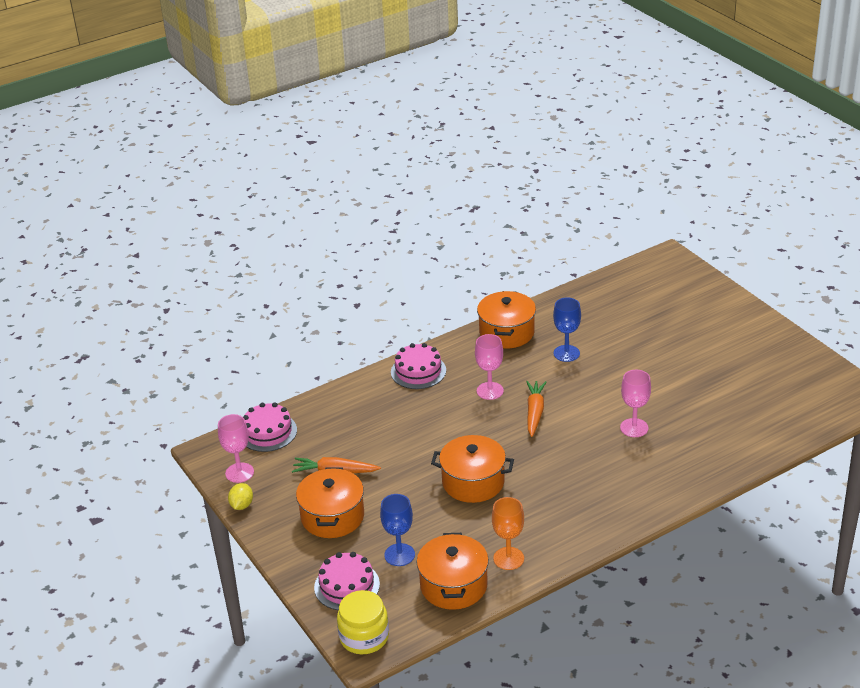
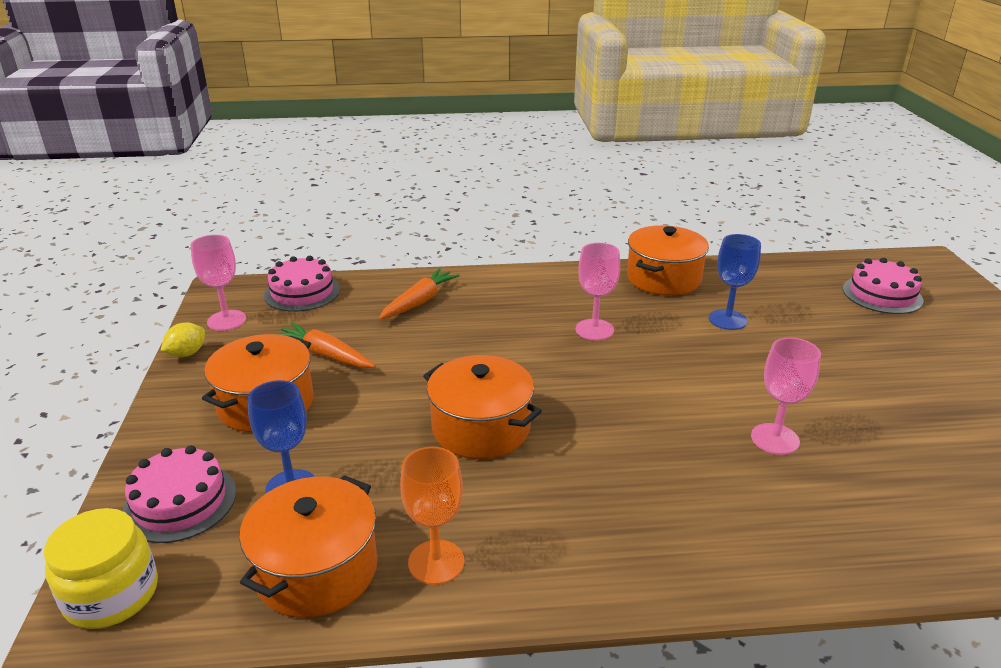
camera: 25 degrees right, 5 degrees down
(418, 371) = (524, 285): pink cake -> pink cake (882, 294)
(534, 412) = (636, 371): orange carrot -> orange carrot (419, 301)

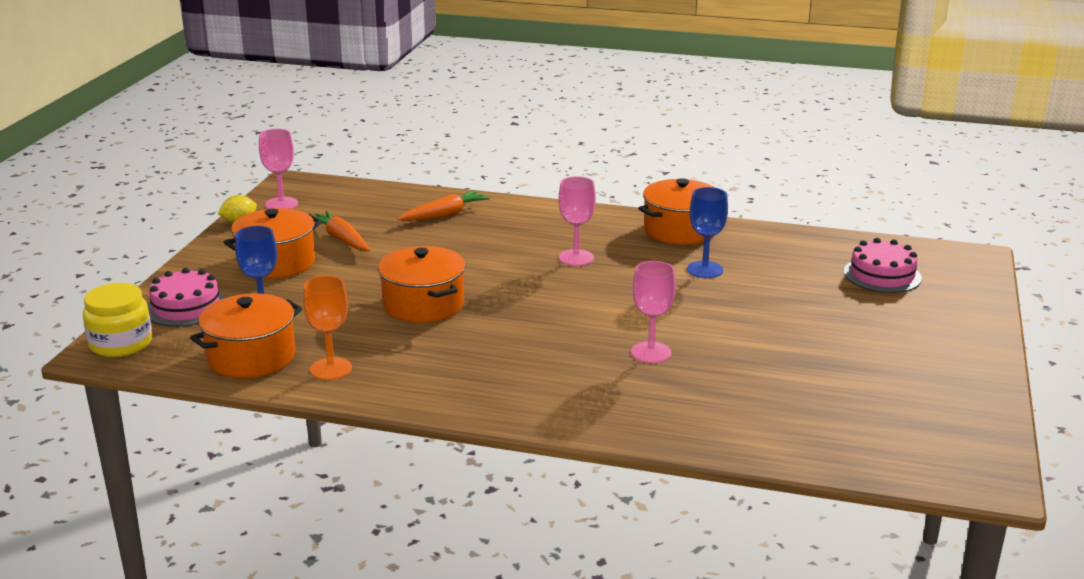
camera: 20 degrees right, 5 degrees down
(302, 292) = (353, 193): pink cake -> none

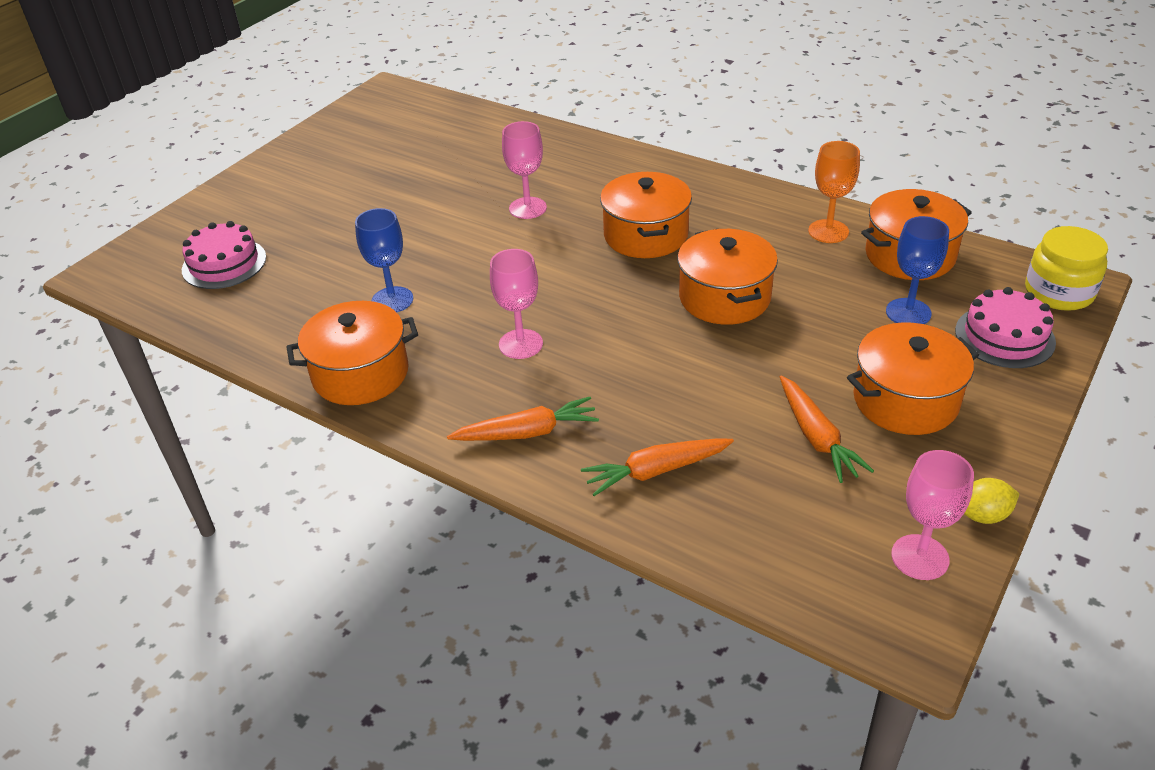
camera: 160 degrees left, 15 degrees up
(515, 343) = (645, 235): none -> orange pot
(537, 219) = (527, 432): none -> orange carrot

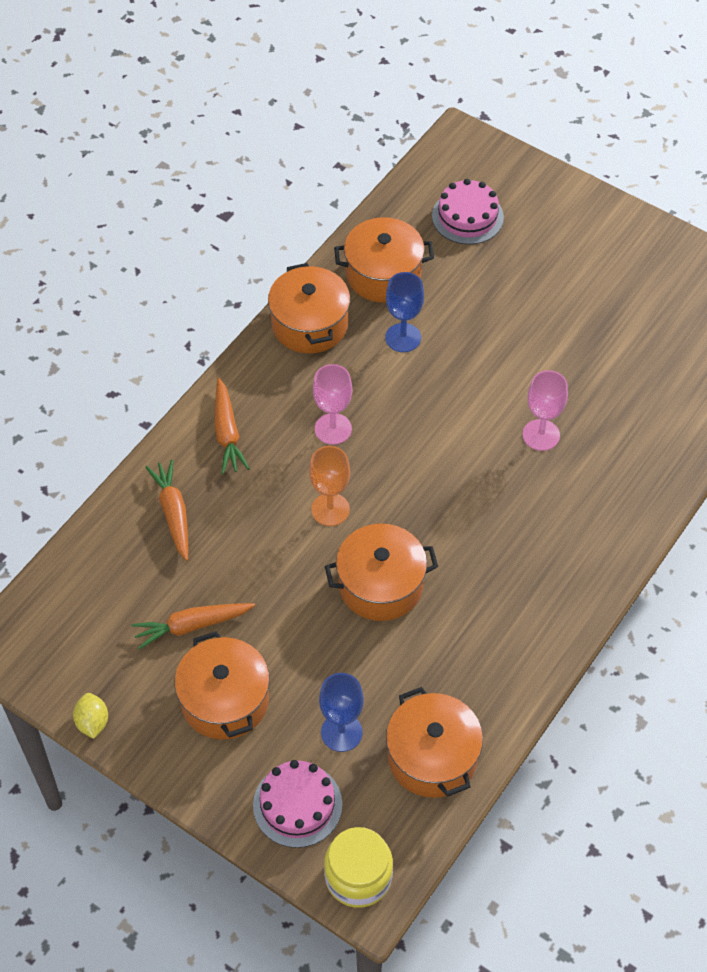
camera: 90 degrees right, 15 degrees up
(645, 235) = (486, 531): orange pot -> orange pot (383, 274)
(828, 231) = (480, 691): orange goblet -> orange goblet (330, 509)
(920, 557) = (62, 669): pink goblet -> none

